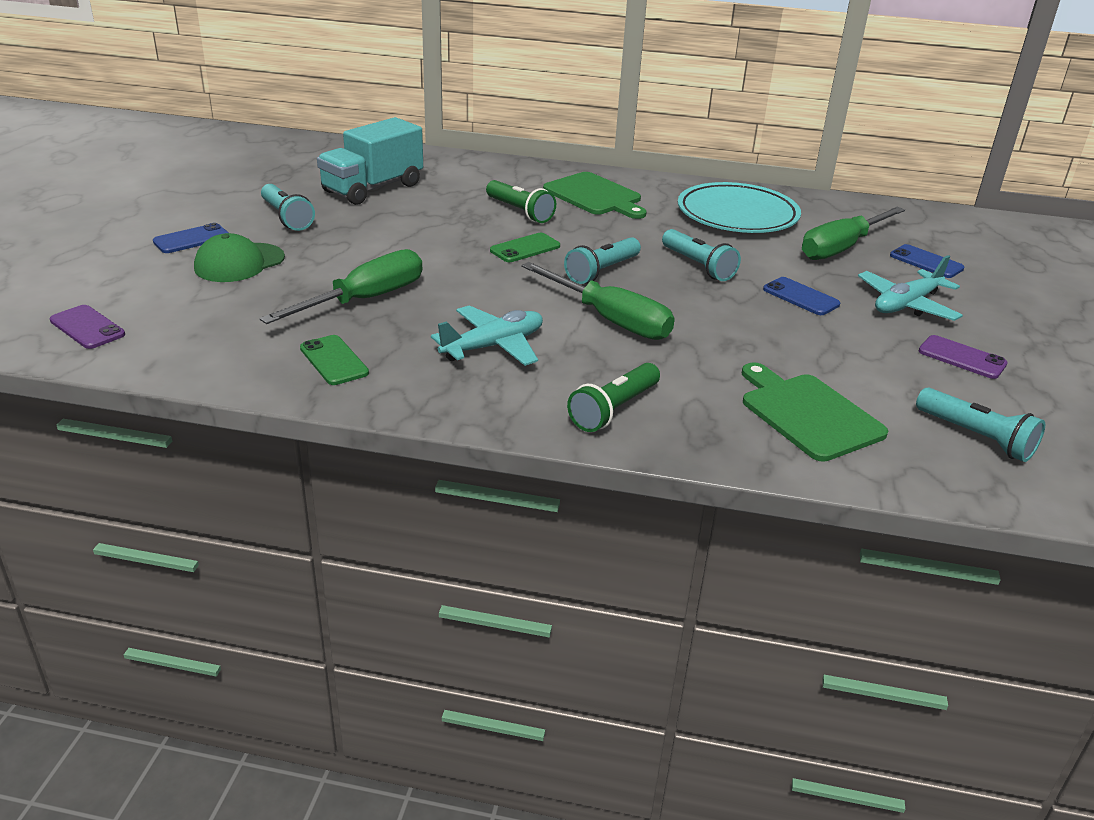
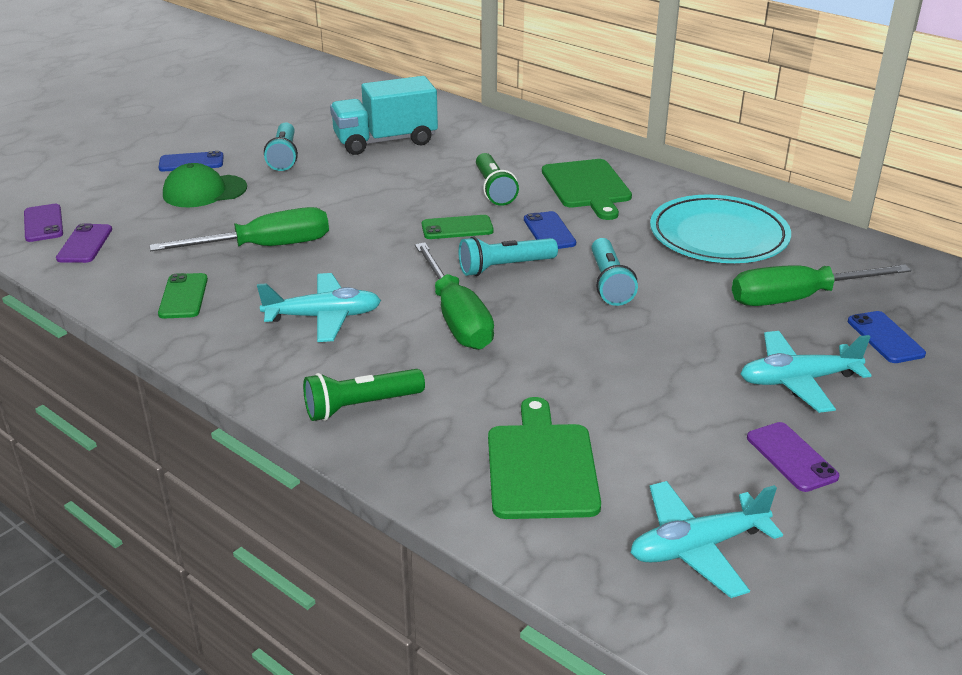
camera: 30 degrees right, 0 degrees up
(163, 337) = (85, 244): none -> purple phone
(800, 297) = (682, 342): blue phone -> blue phone (549, 231)
(976, 437) = (697, 547): turquoise flashlight -> turquoise plane

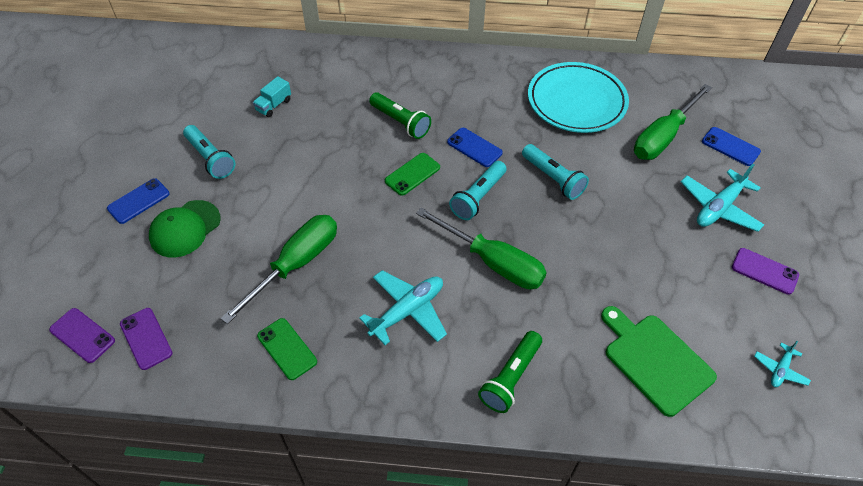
camera: 35 degrees left, 20 degrees up
(385, 141) = (273, 105): turquoise truck -> turquoise truck, size x0.45
(587, 187) = (458, 90): green cutting board -> none
(697, 547) = (780, 369): turquoise plane -> turquoise plane, size x0.53

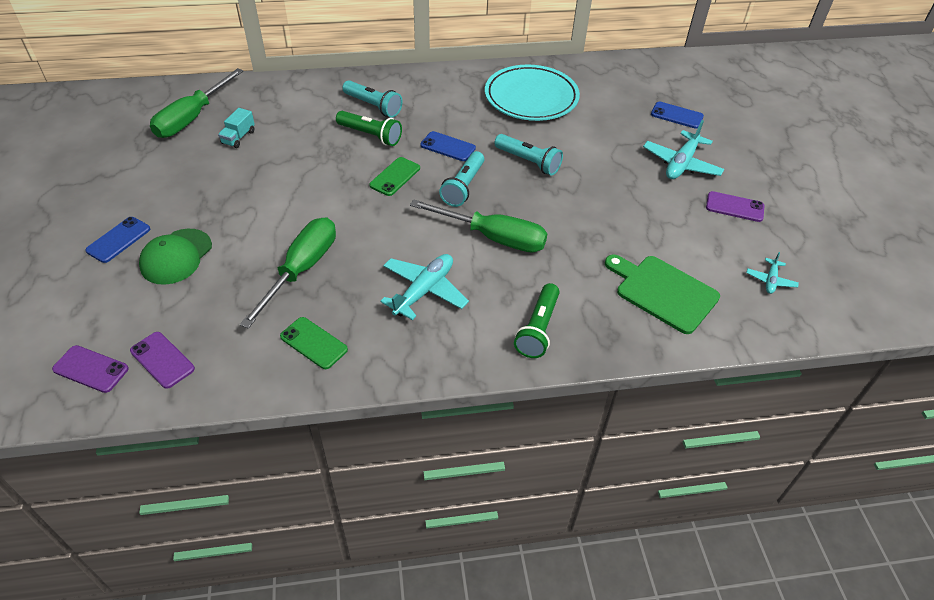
camera: 15 degrees left, 5 degrees down
(210, 158) = (185, 192): turquoise flashlight -> turquoise flashlight (373, 106)
(663, 137) = (616, 115): green screwdriver -> green screwdriver (192, 118)

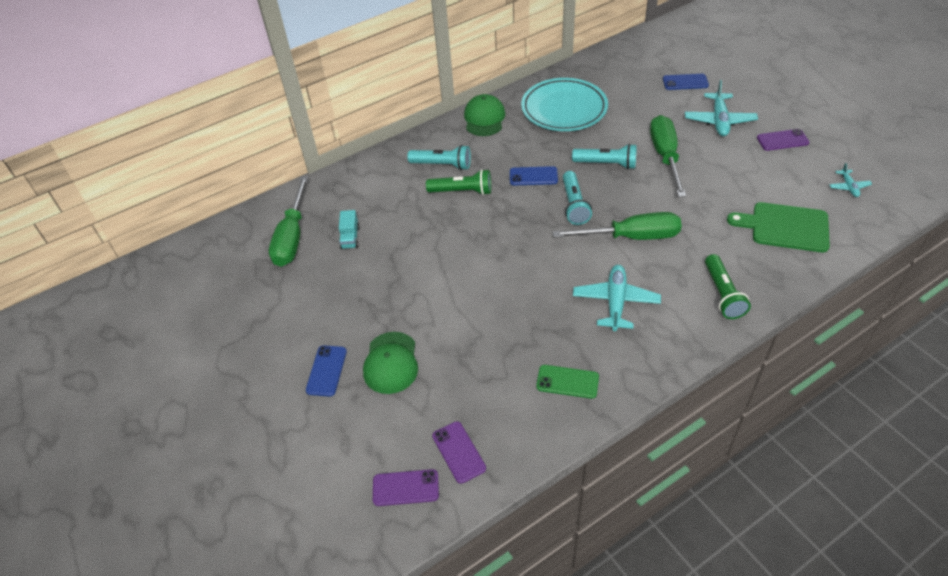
camera: 20 degrees left, 0 degrees up
(162, 360) = (458, 452): purple phone -> purple phone turned 45 degrees clockwise
(301, 269) = (505, 327): green screwdriver -> green screwdriver (665, 156)
(395, 177) = (513, 219): green phone -> none
(448, 80) = (484, 118): none -> green cap

